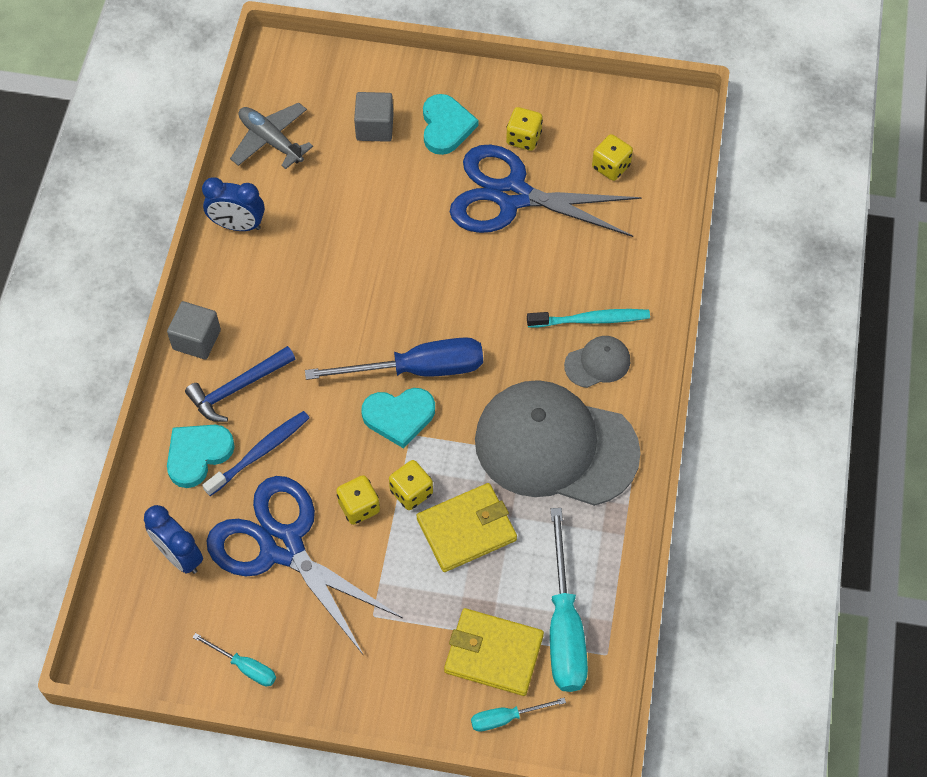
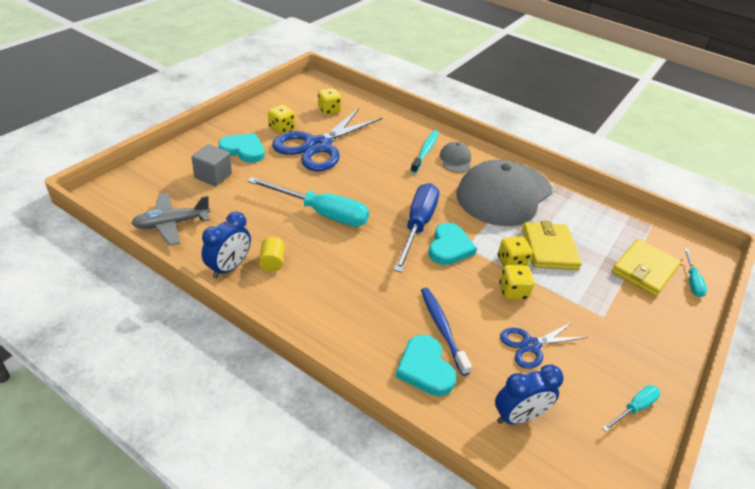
camera: 70 degrees left, 20 degrees down
(196, 339) = (315, 329): grey cube -> none
(237, 388) = (376, 321): blue hammer -> none
(268, 257) = (272, 262): none -> yellow cylinder
(282, 546) = (531, 345): blue scissors -> blue scissors, size x0.51
(564, 626) = (629, 234): turquoise screwdriver -> turquoise screwdriver (321, 213)

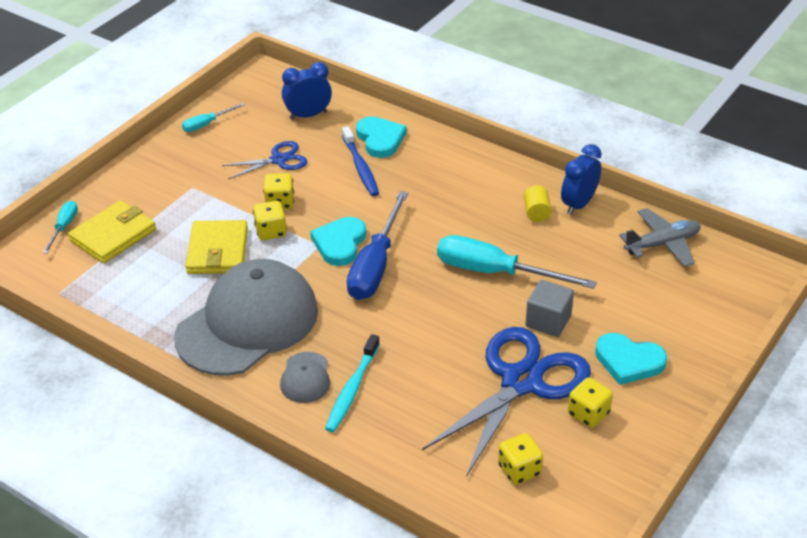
camera: 175 degrees left, 0 degrees up
(213, 176) = (649, 312): grey cube -> grey cube (548, 321)

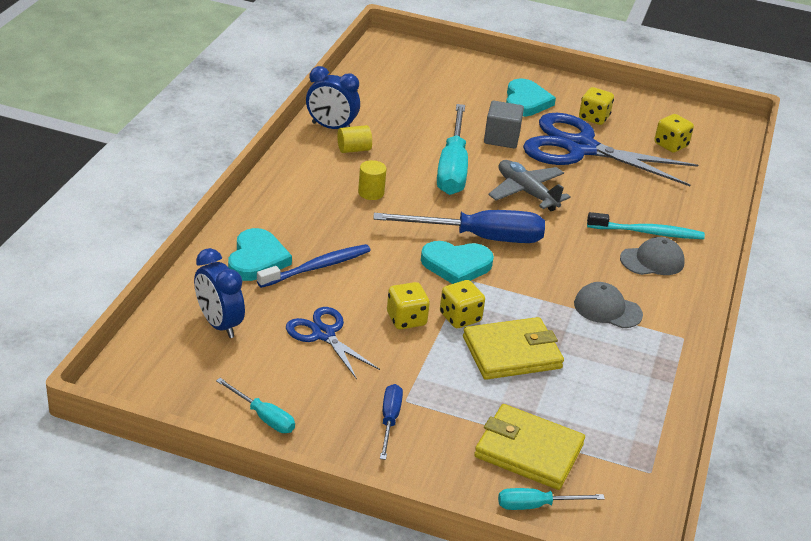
camera: 110 degrees left, 5 degrees down
(176, 176) = (389, 420): none -> blue screwdriver
(247, 323) = (607, 309): grey cap -> grey cap, size x0.42
(380, 139) = (257, 259): turquoise heart -> turquoise heart turned 135 degrees clockwise
(461, 212) = (371, 193): none -> yellow cylinder
(662, 244) = (372, 86): grey plane -> grey plane (526, 192)

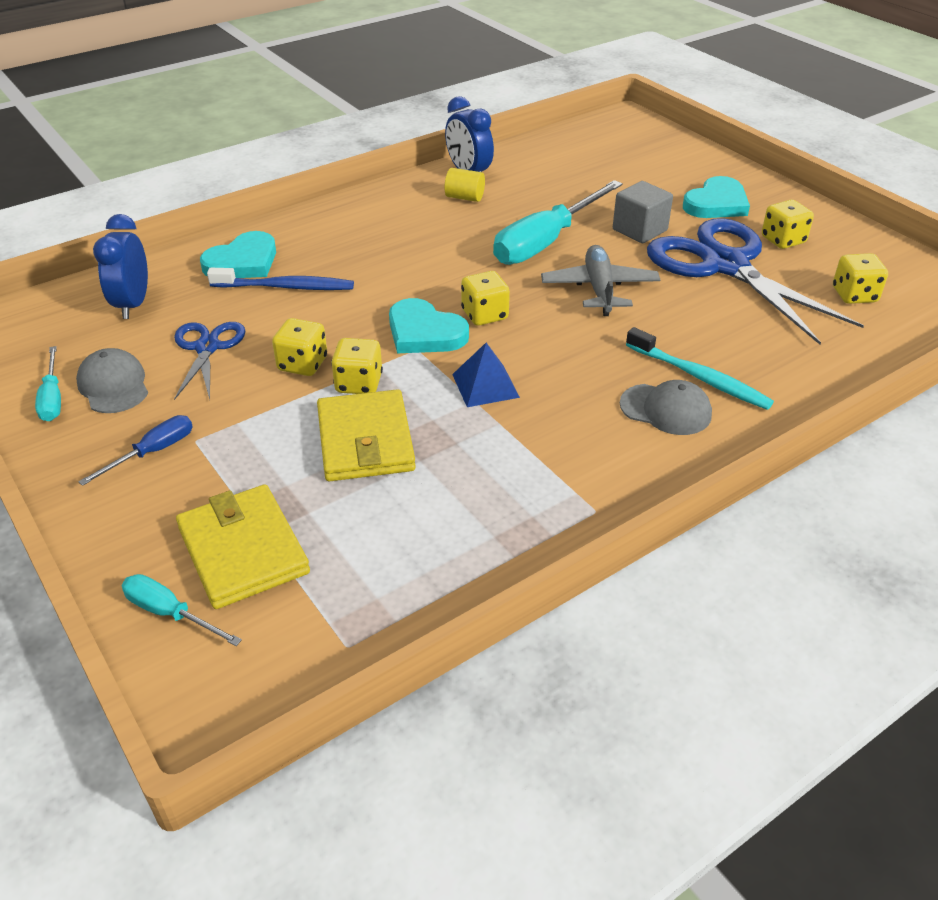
camera: 40 degrees right, 5 degrees up
(371, 193) = (429, 239): yellow cylinder -> none
(478, 238) = (484, 315): blue screwdriver -> yellow dice
(512, 353) = (365, 440): yellow wallet -> yellow wallet turned 60 degrees clockwise
(537, 287) = (485, 385): none -> blue pyramid
(607, 309) = (538, 440): grey cap -> grey cap (113, 385)

